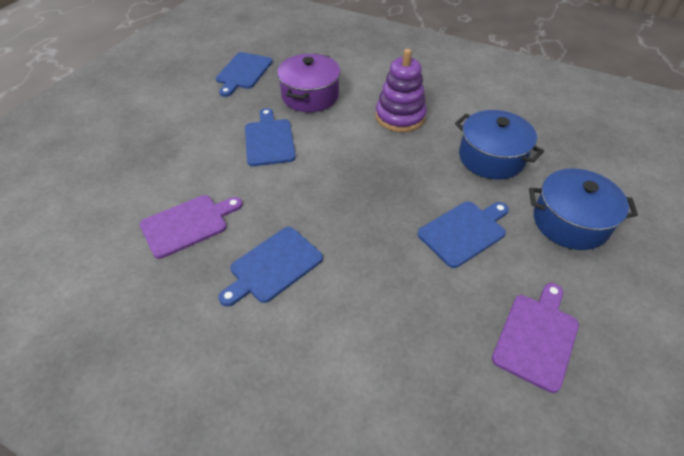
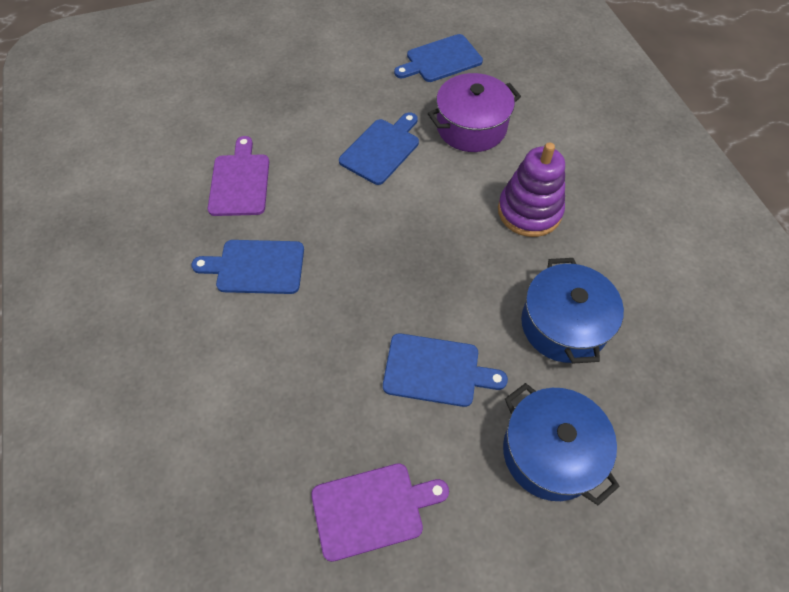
camera: 45 degrees right, 10 degrees up
(188, 224) = (240, 181): purple cutting board -> purple cutting board turned 105 degrees counterclockwise

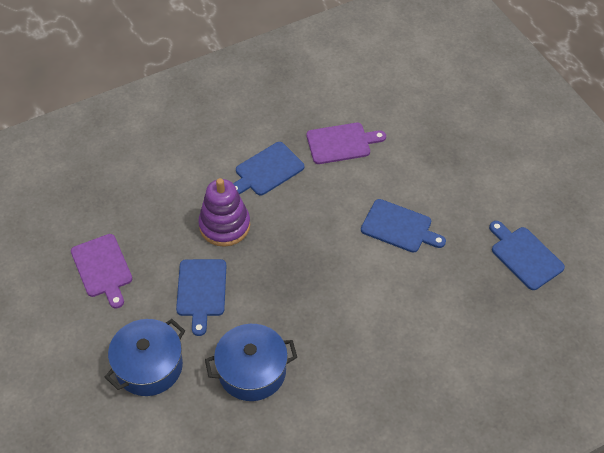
camera: 80 degrees right, 5 degrees down
(256, 267) = (267, 170): blue cutting board -> blue cutting board turned 120 degrees counterclockwise
(471, 127) = (444, 289): purple pot -> none
(529, 211) = (358, 341): purple stacking toy -> purple stacking toy (224, 225)

